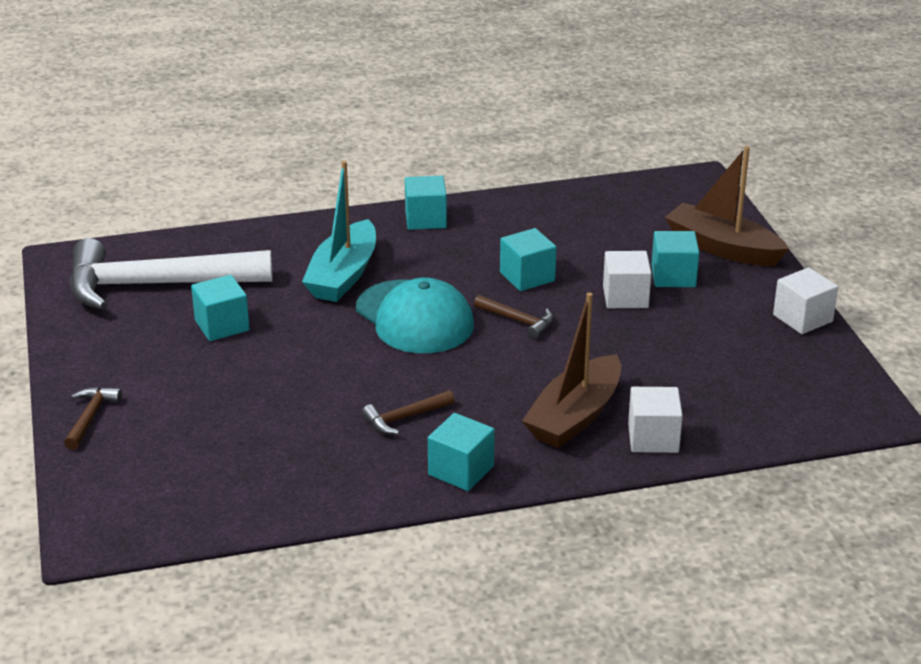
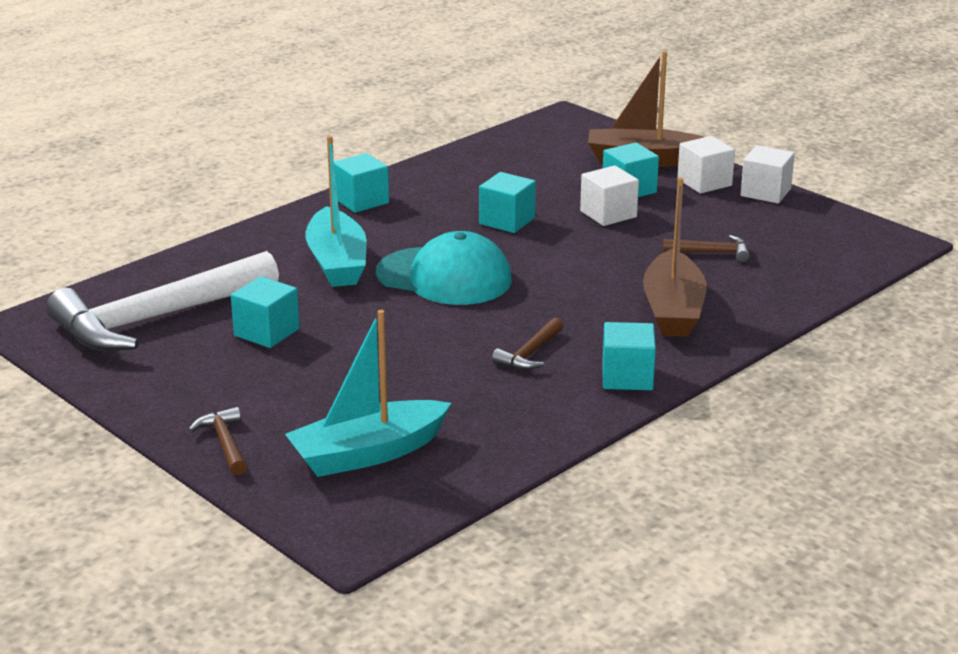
camera: 30 degrees left, 5 degrees down
(181, 466) = (368, 453): none -> turquoise boat
(517, 321) = (539, 255): brown hammer -> brown hammer (711, 253)
(653, 438) = (754, 307): white cube -> white cube (704, 182)

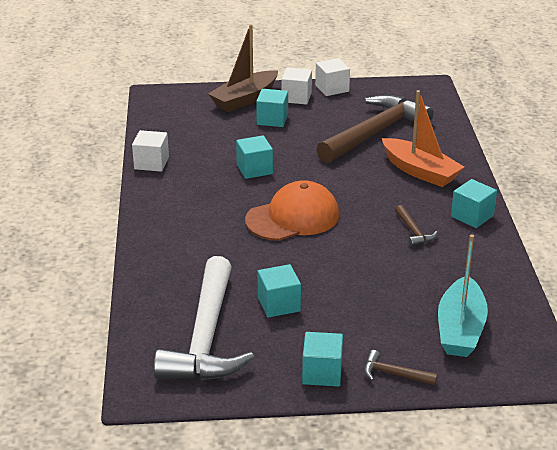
camera: 50 degrees left, 5 degrees up
(337, 262) = (225, 243): turquoise boat -> none
(361, 201) = (157, 201): turquoise cube -> turquoise cube (322, 373)
(444, 277) = (293, 217): turquoise cap -> orange cap
(608, 214) = (291, 138): white cube -> white cube (151, 163)
(673, 310) = (420, 171): brown boat -> orange boat
(711, 253) = (375, 133): brown hammer -> brown hammer, size x2.47

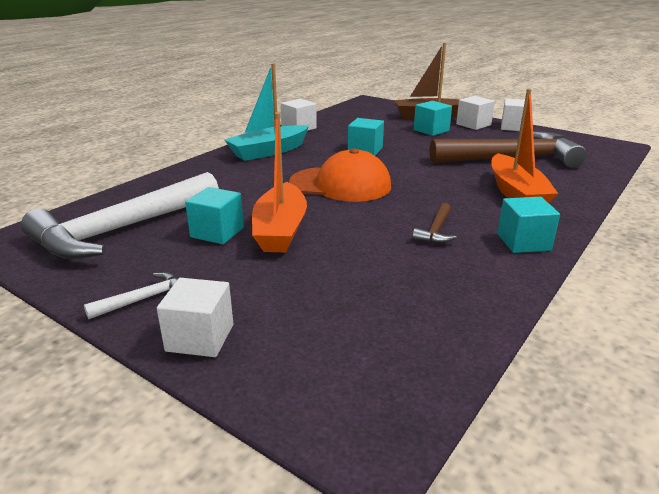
camera: 40 degrees right, 5 degrees down
(317, 280) = (280, 230): none -> orange boat
(322, 373) = (143, 299): turquoise cube -> white hammer
(394, 374) = (200, 338): brown hammer -> white cube
(460, 329) = (345, 333): turquoise boat -> turquoise boat (268, 151)

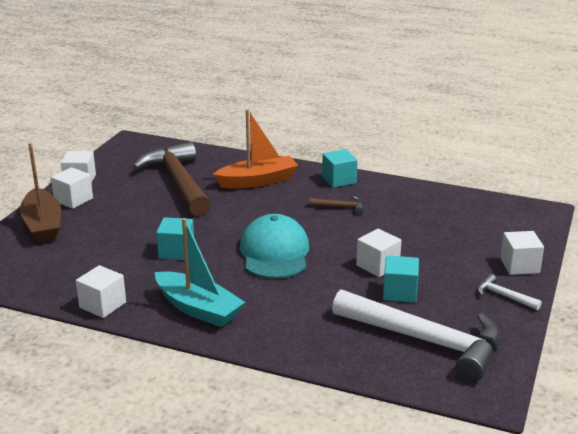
camera: 105 degrees left, 0 degrees up
(280, 230) = (377, 265): orange boat -> white cube
(341, 184) = (275, 253): orange cap -> turquoise cap
(431, 130) = (98, 221): turquoise cube -> none

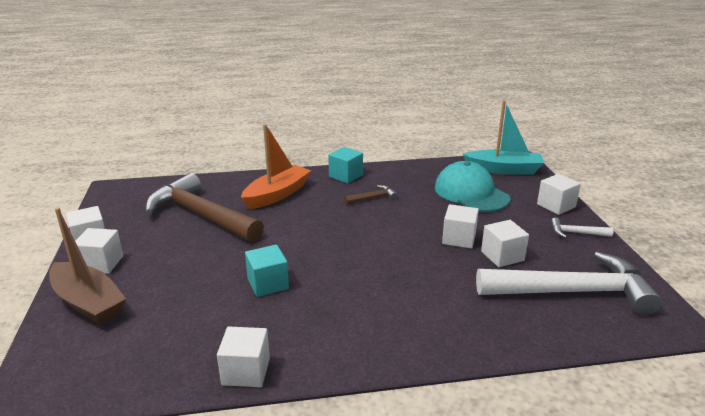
camera: 30 degrees left, 0 degrees up
(198, 309) = (351, 336): turquoise boat -> turquoise boat (504, 170)
(275, 253) = (362, 255): turquoise cap -> turquoise cap (471, 193)
(400, 292) = (502, 256): turquoise cube -> white cube

